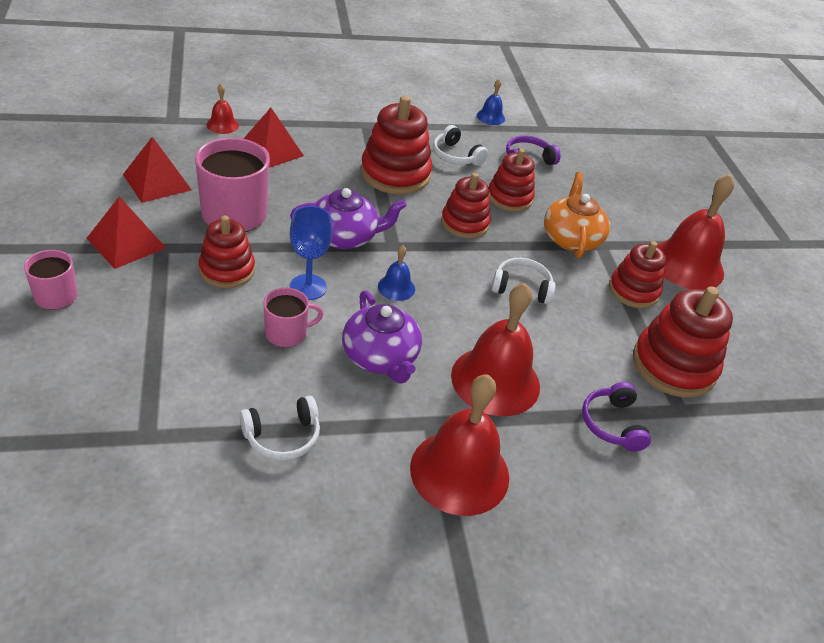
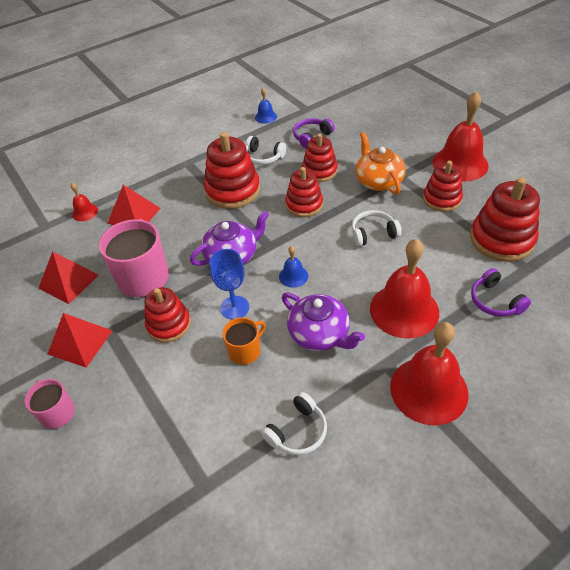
camera: 15 degrees left, 5 degrees up
(287, 333) = (245, 351): pink mug -> orange mug

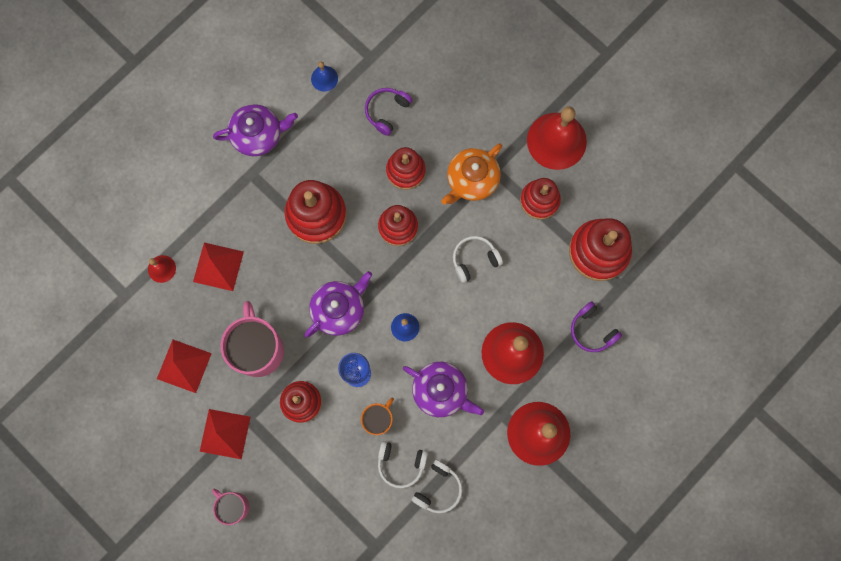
camera: 15 degrees left, 30 degrees up
(202, 142) = (258, 135): none -> purple teapot
(263, 157) = (338, 154): white headphones -> white headphones (401, 464)
(378, 181) = (471, 180): orange teapot -> orange teapot turned 105 degrees counterclockwise

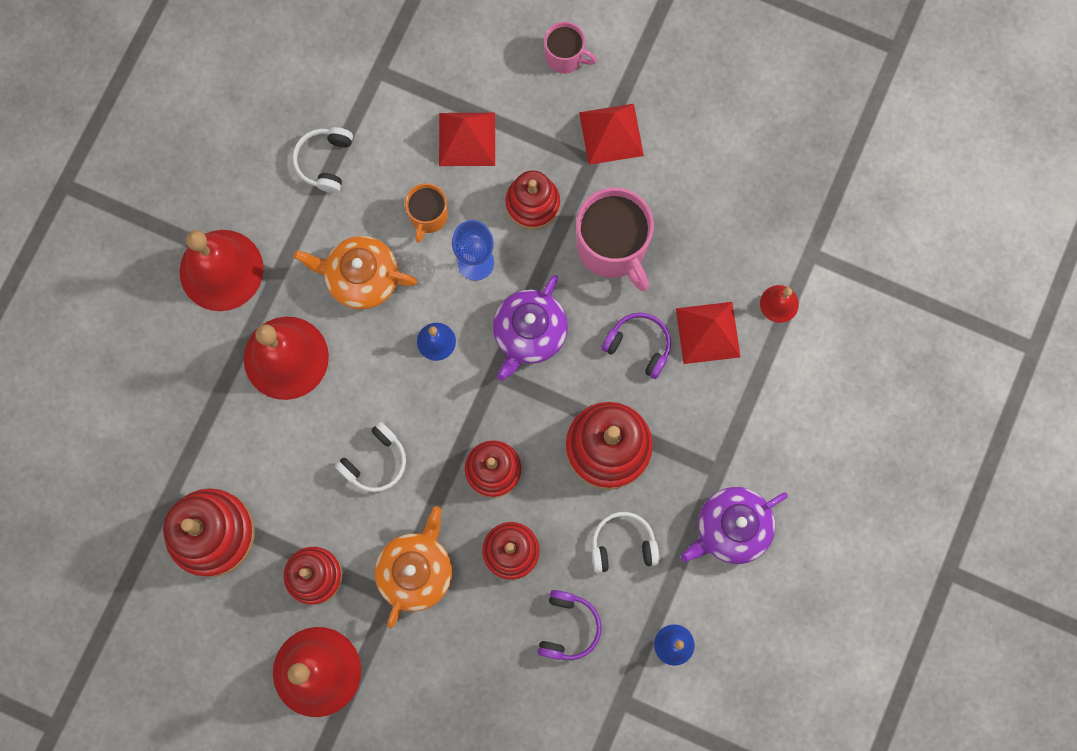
camera: 160 degrees right, 0 degrees up
(184, 366) = (697, 195): red pyramid -> red pyramid (467, 139)
(401, 464) = (381, 174): white headphones -> white headphones (622, 544)
(441, 391) = (362, 278): purple teapot -> orange teapot
(592, 330) = (190, 423): purple headphones -> purple headphones (638, 346)

